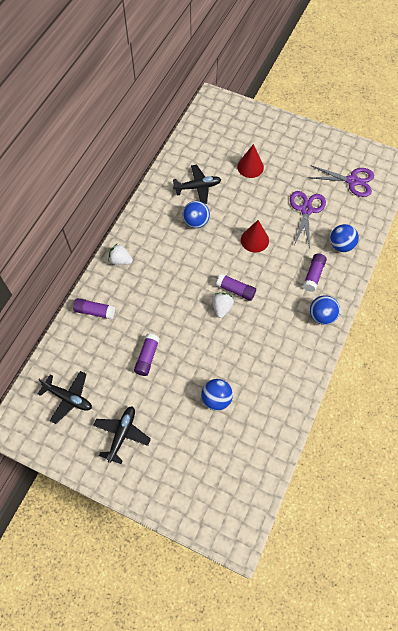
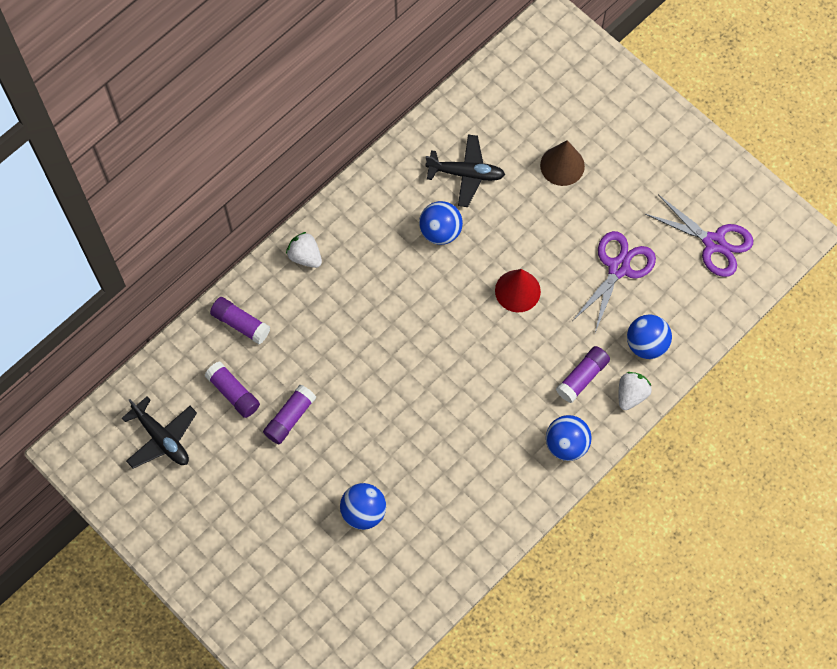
camera: 20 degrees right, 5 degrees up
(122, 434) = (216, 514): black plane -> none
(222, 308) = (425, 381): white strawberry -> white strawberry (631, 394)
(235, 290) = (456, 361): purple glue stick -> purple glue stick (233, 393)
(250, 167) = (562, 165): red cone -> brown cone

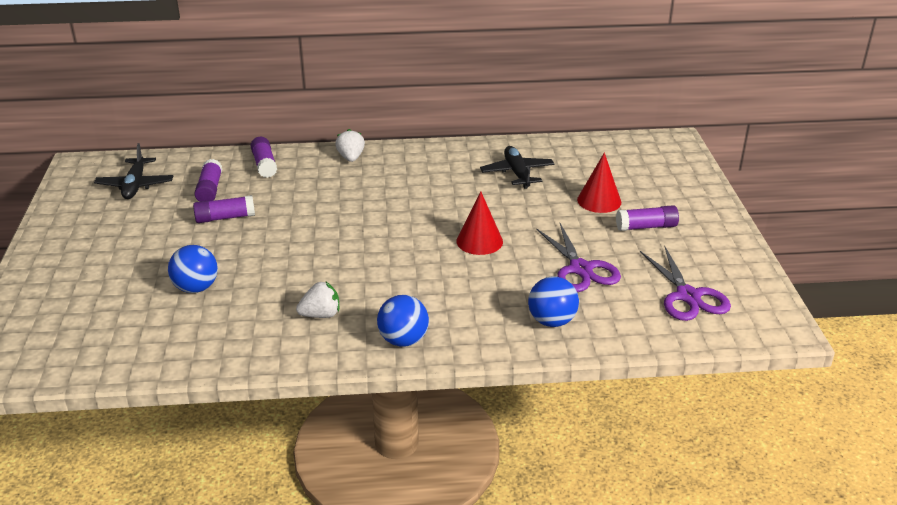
camera: 40 degrees right, 35 degrees down
(440, 231) = (460, 189): blue ball -> none
(466, 174) = (517, 173): black plane -> black plane turned 150 degrees counterclockwise
(562, 165) = (599, 201): brown cone -> red cone
(582, 377) = (469, 310): purple glue stick -> purple glue stick (646, 227)
(618, 268) = (580, 269): purple scissors -> purple scissors turned 90 degrees clockwise
(631, 394) = (500, 342): white strawberry -> white strawberry (321, 315)

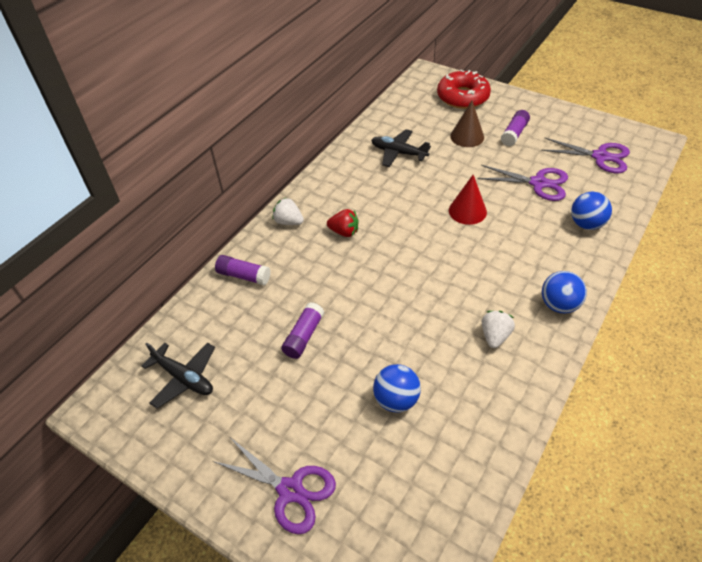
camera: 50 degrees left, 15 degrees up
(67, 272) = (290, 490): none -> purple scissors
(210, 189) = (247, 327): purple glue stick -> none
(369, 188) = (344, 232): none -> red strawberry
(599, 201) = (467, 136): red cone -> brown cone
(664, 175) = (462, 97): none -> red donut

